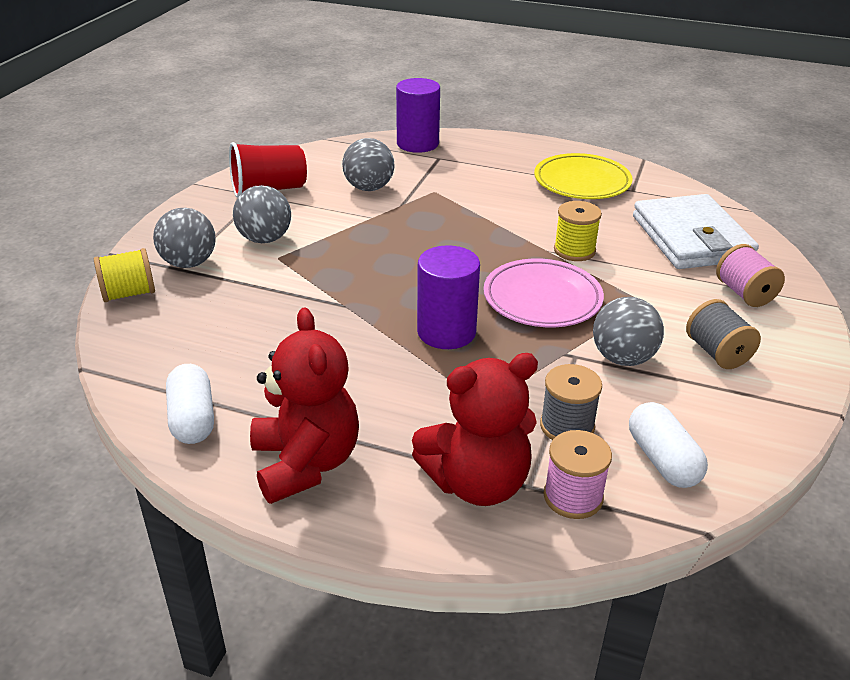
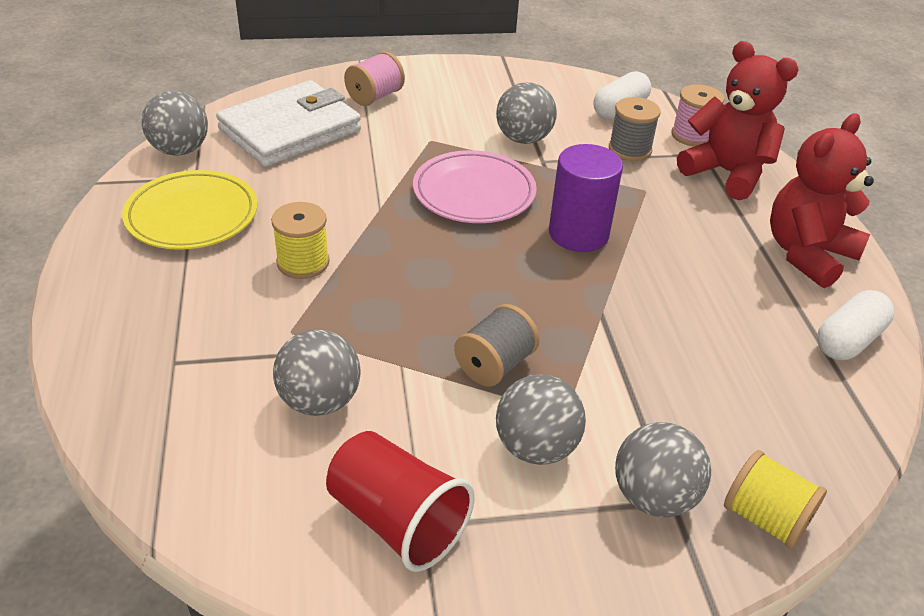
camera: 120 degrees left, 5 degrees up
(417, 144) = (128, 403): purple cylinder -> none
(574, 250) = (367, 191): yellow spool -> yellow spool (303, 262)
(676, 190) = (180, 150): none -> grey ball
(717, 353) = (475, 101): grey spool -> grey spool (495, 365)

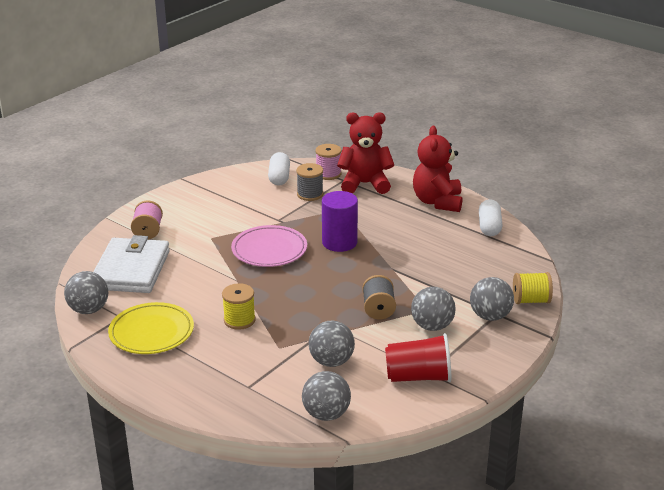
camera: 40 degrees left, 10 degrees down
(523, 139) = (255, 214): grey ball -> grey ball (326, 414)

